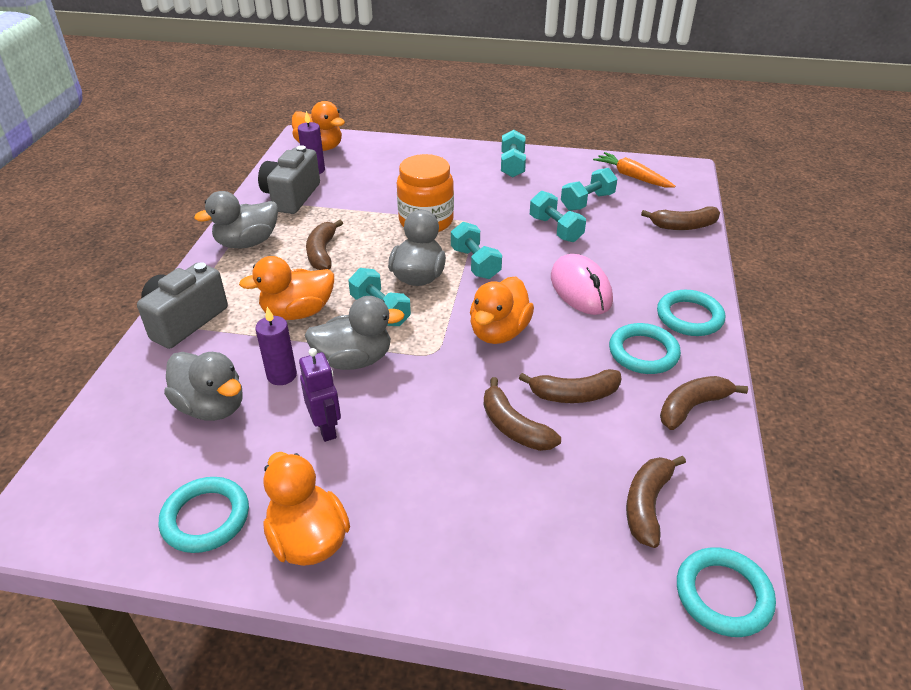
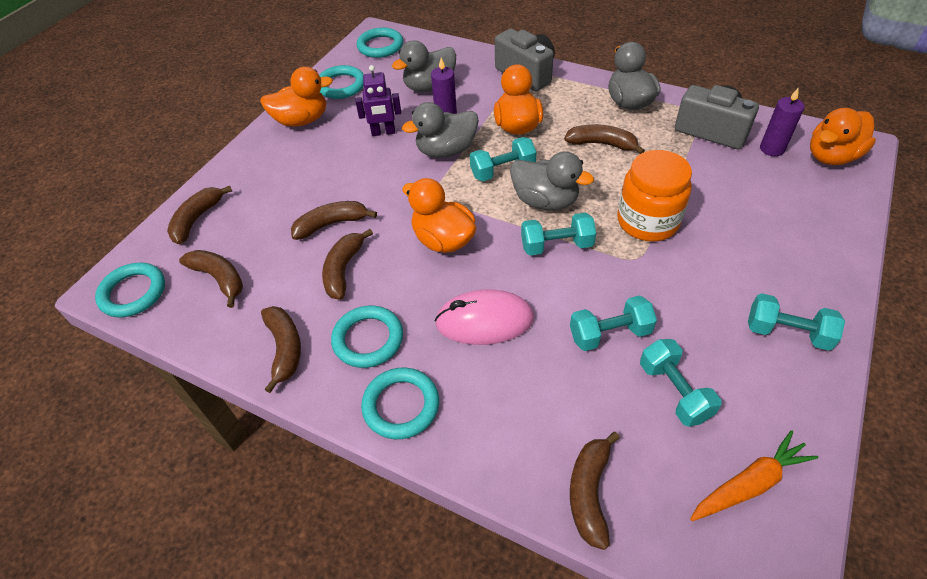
camera: 110 degrees right, 10 degrees up
(81, 500) = (380, 46): none -> turquoise ring
(354, 360) = (446, 151): grey duck -> grey duck turned 60 degrees clockwise
(567, 585) = (197, 219): none -> brown banana

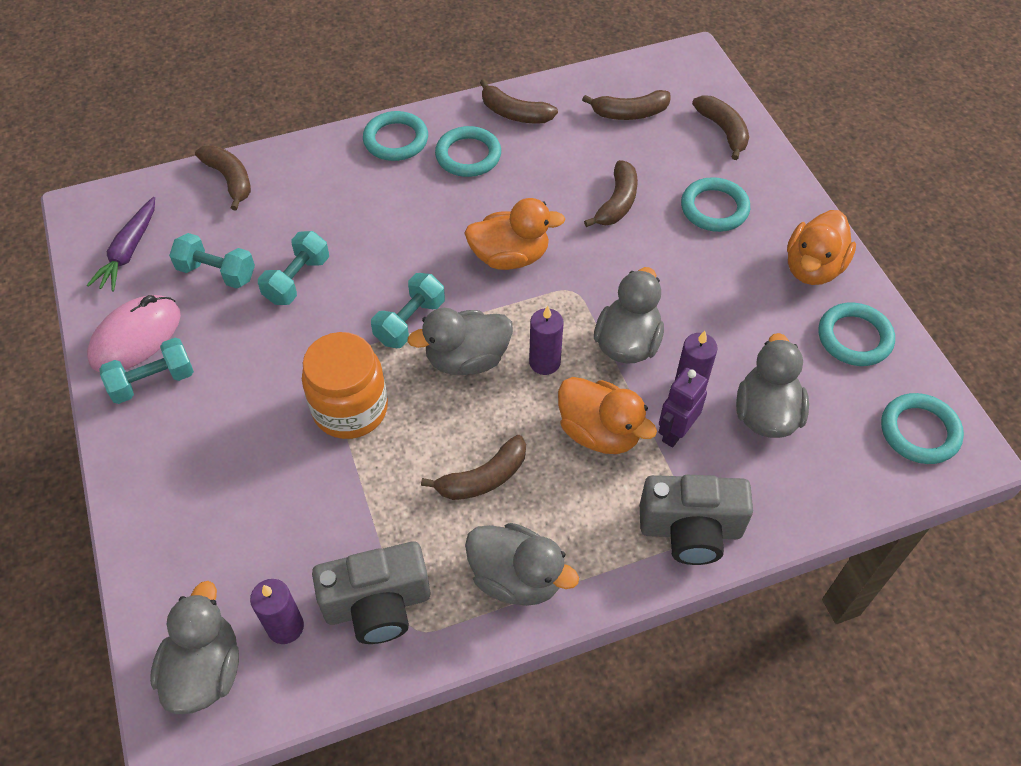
camera: 130 degrees right, 5 degrees up
(133, 293) = (669, 67): turquoise ring -> turquoise ring (714, 208)
(343, 270) = (553, 180): brown banana -> none
(383, 132) = (716, 316): purple robot -> purple robot (675, 432)
(484, 321) = (401, 223): pink mouse -> pink mouse (136, 337)
(503, 171) = (544, 362): turquoise dumbbell -> purple candle
(749, 483) = (129, 251): orange carrot -> purple carrot
(831, 156) = (205, 670): orange duck -> grey duck

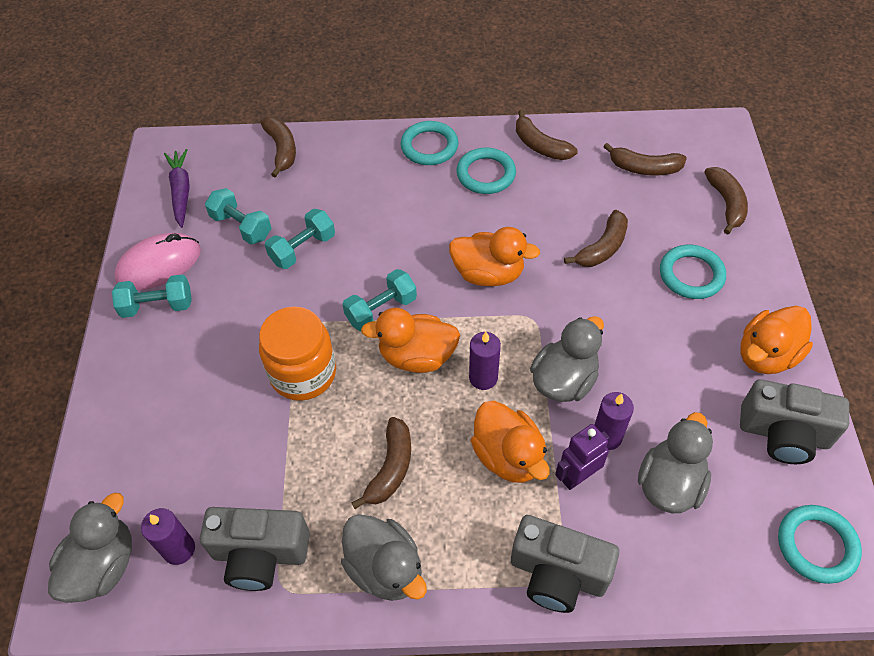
camera: 20 degrees right, 0 degrees up
(129, 251) = (181, 191): purple carrot -> purple carrot turned 135 degrees clockwise
(467, 359) = (417, 356): grey duck -> orange duck
(483, 478) = (391, 468): brown banana -> brown banana turned 60 degrees counterclockwise
(854, 338) = (783, 434): turquoise ring -> grey camera

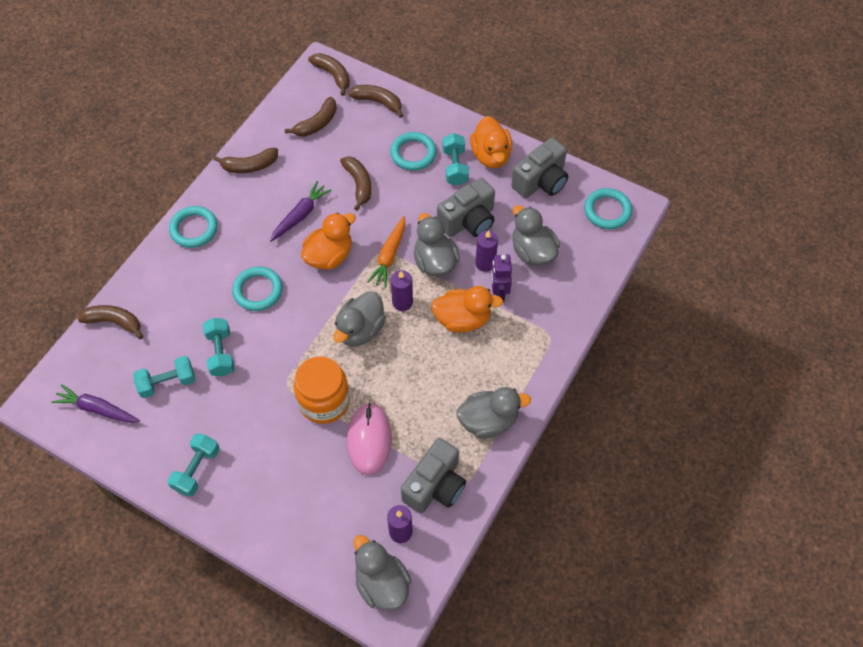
camera: 60 degrees left, 5 degrees up
(159, 265) = (159, 453): pink mouse -> pink mouse (369, 440)
(381, 310) = (310, 331): turquoise dumbbell -> turquoise dumbbell (455, 167)
(391, 468) = (427, 385): brown banana -> brown banana (333, 75)
(417, 356) = (360, 330): orange duck -> grey duck
(486, 174) = (247, 210): turquoise ring -> turquoise ring (258, 290)
(518, 220) = (300, 215): none -> purple carrot
(534, 329) = (389, 256): none -> orange carrot
(557, 574) = (547, 336): grey camera -> grey camera (468, 221)

